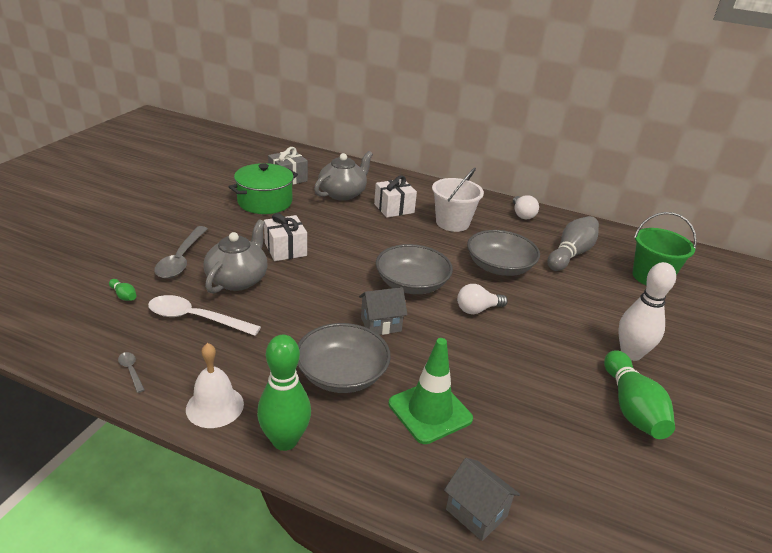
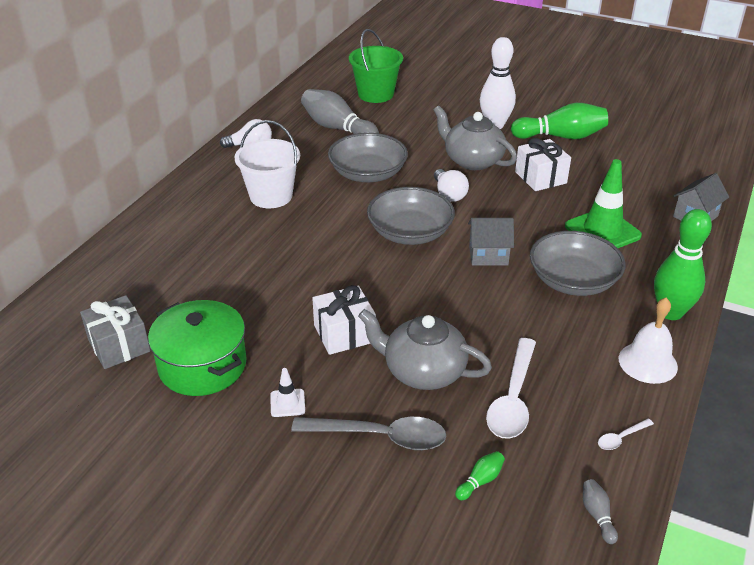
camera: 85 degrees left, 5 degrees up
(65, 345) = (597, 515): none -> grey bowling pin
(131, 370) = (621, 438): grey spoon -> white spoon
(223, 228) = (287, 403): none -> white traffic cone
(343, 193) = (181, 285): grey teapot -> grey teapot (472, 160)
(381, 324) = (488, 255): grey house -> grey house turned 75 degrees counterclockwise
(394, 208) = (230, 240): white gift -> white gift (540, 177)

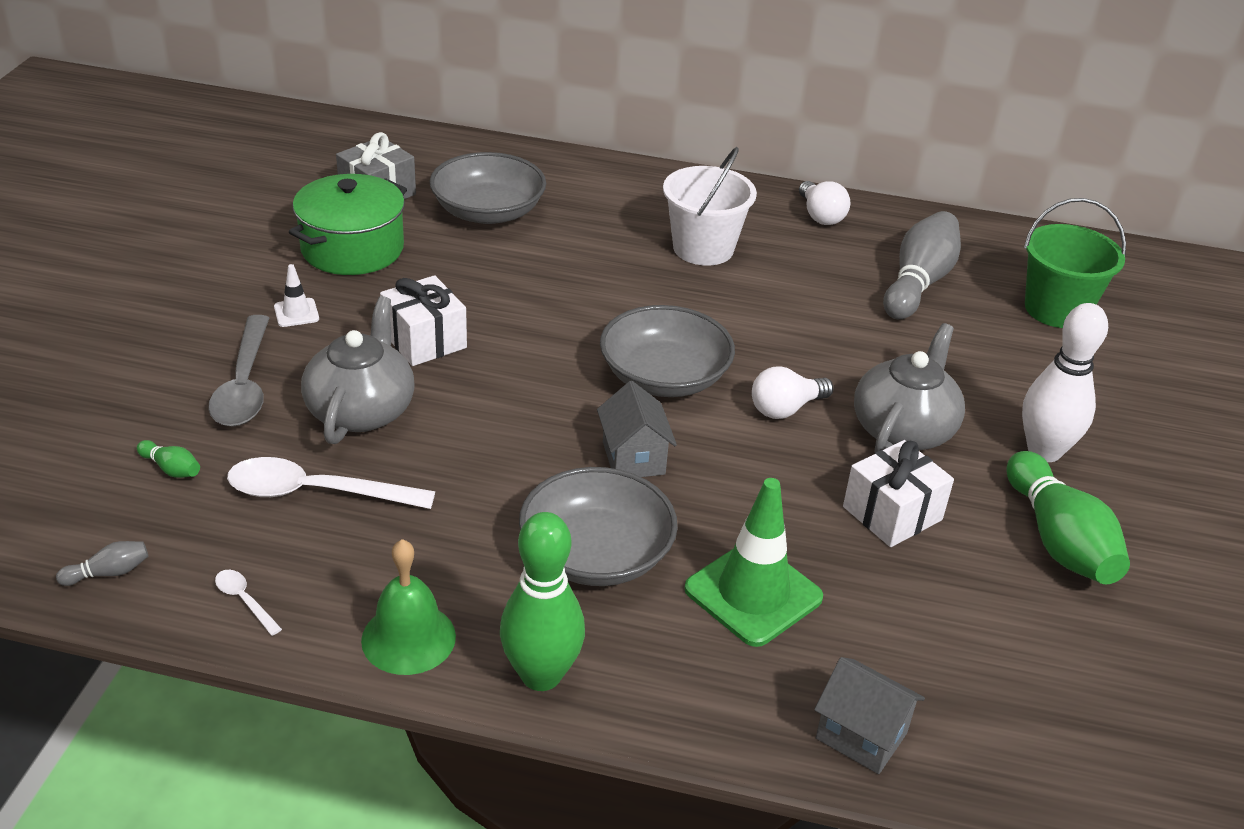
camera: 75 degrees right, 0 degrees up
(368, 173) = (804, 324): grey bowl -> grey bowl (488, 211)
(647, 362) = (408, 638): white bell -> green bell

